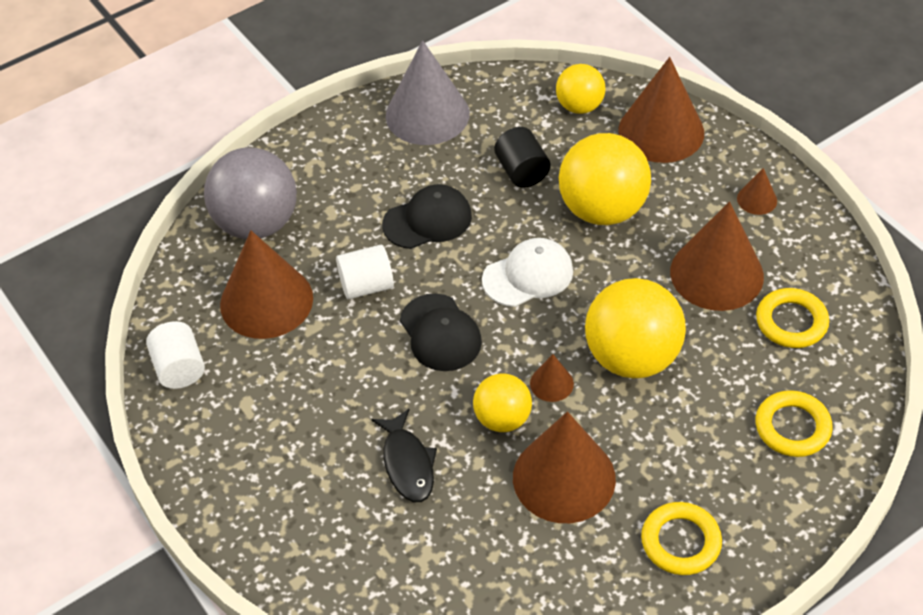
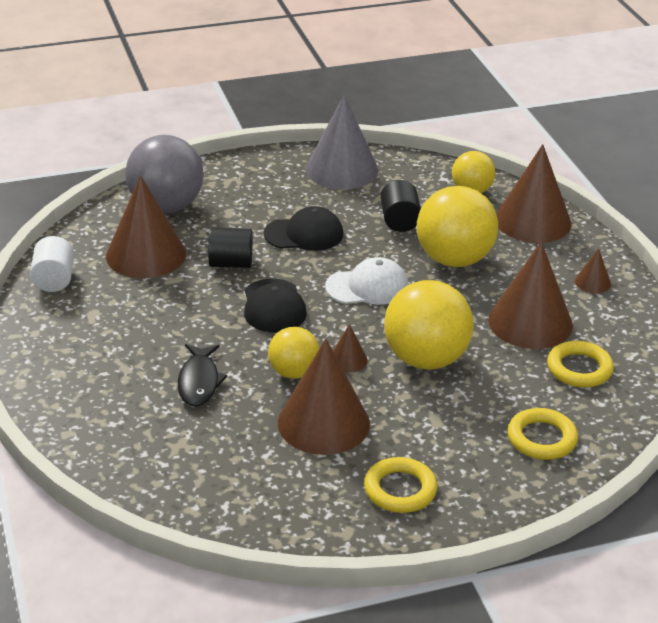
camera: 15 degrees right, 15 degrees down
(366, 286) = (231, 263): white cylinder -> black cylinder

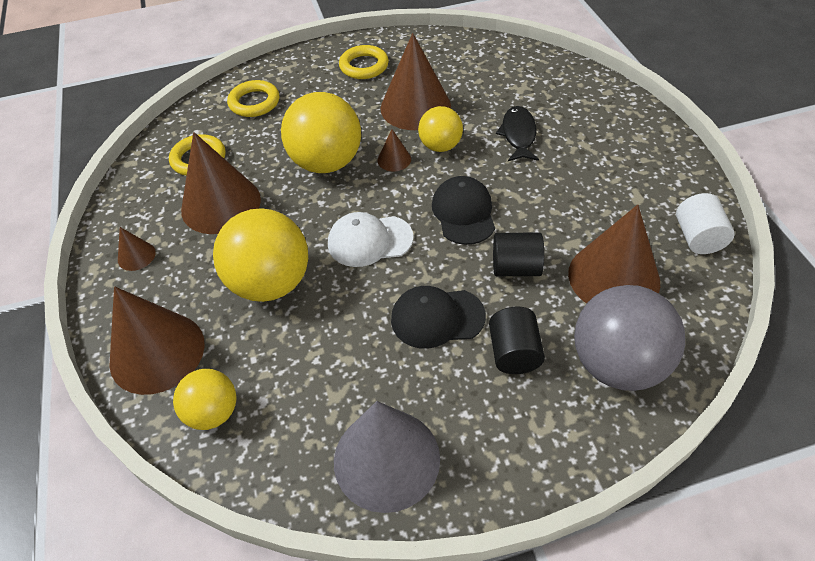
camera: 175 degrees left, 15 degrees up
(399, 221) = (320, 346): black cylinder -> black cylinder (514, 353)

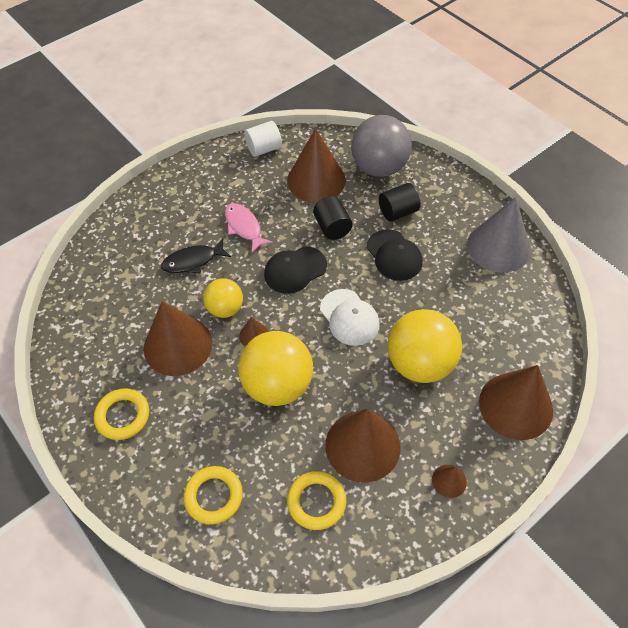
camera: 115 degrees left, 5 degrees up
(213, 412) = (531, 345): yellow ball -> none
(552, 185) = (244, 227): none -> pink fish

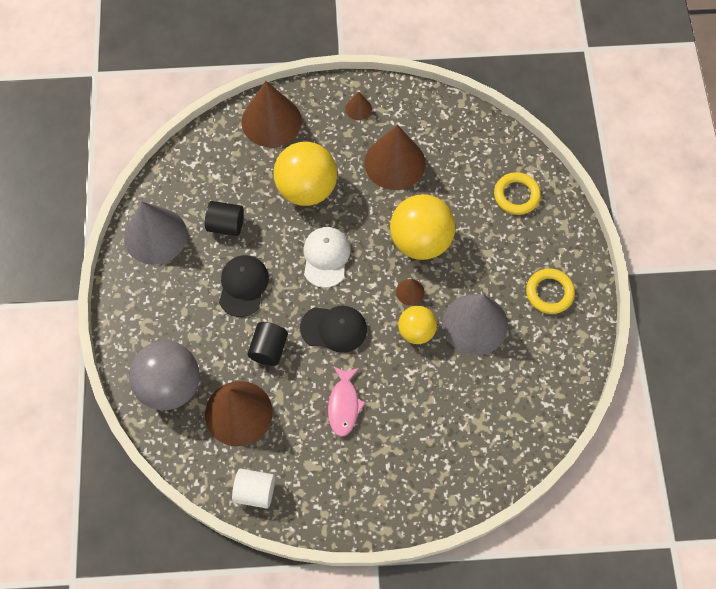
camera: 145 degrees left, 10 degrees up
(178, 345) = (475, 324): brown cone -> grey cone
(193, 261) = (413, 398): black fish -> none
(316, 502) = (452, 150): yellow ring -> none
(398, 212) = (200, 325): black cylinder -> black cylinder (226, 225)

